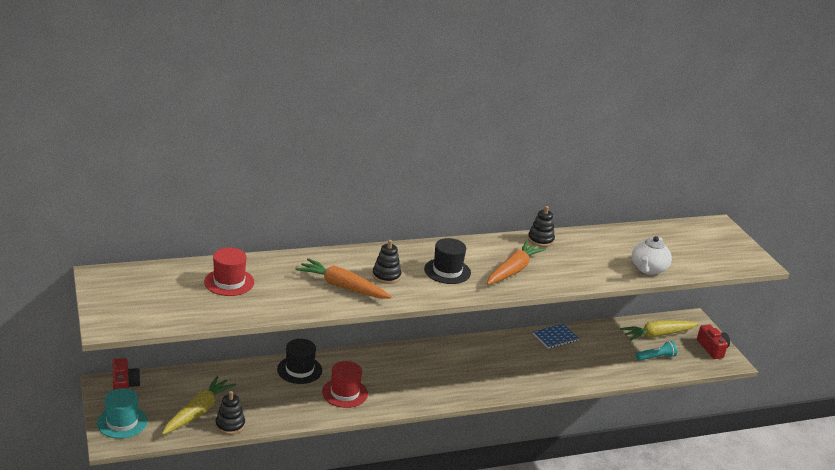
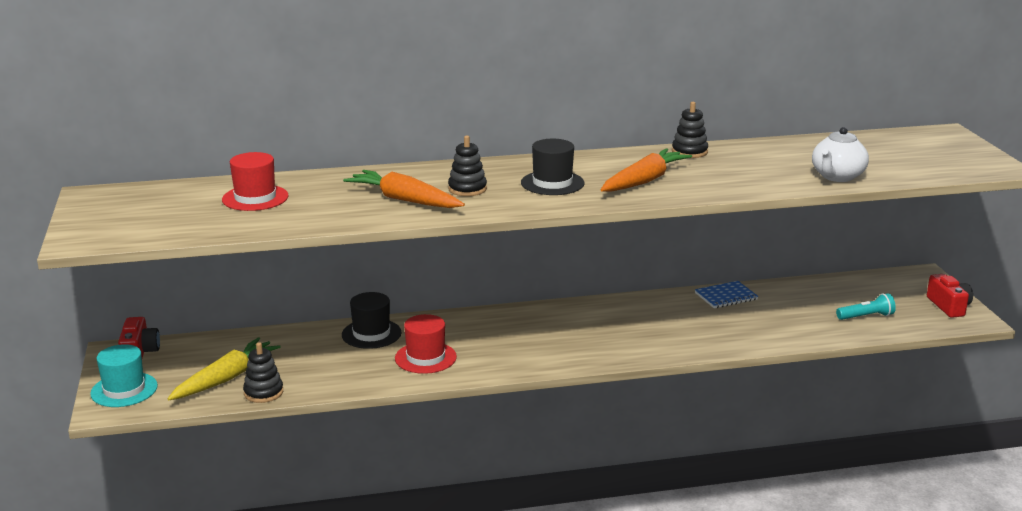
camera: 10 degrees right, 5 degrees down
(658, 335) = (871, 292): yellow carrot -> none

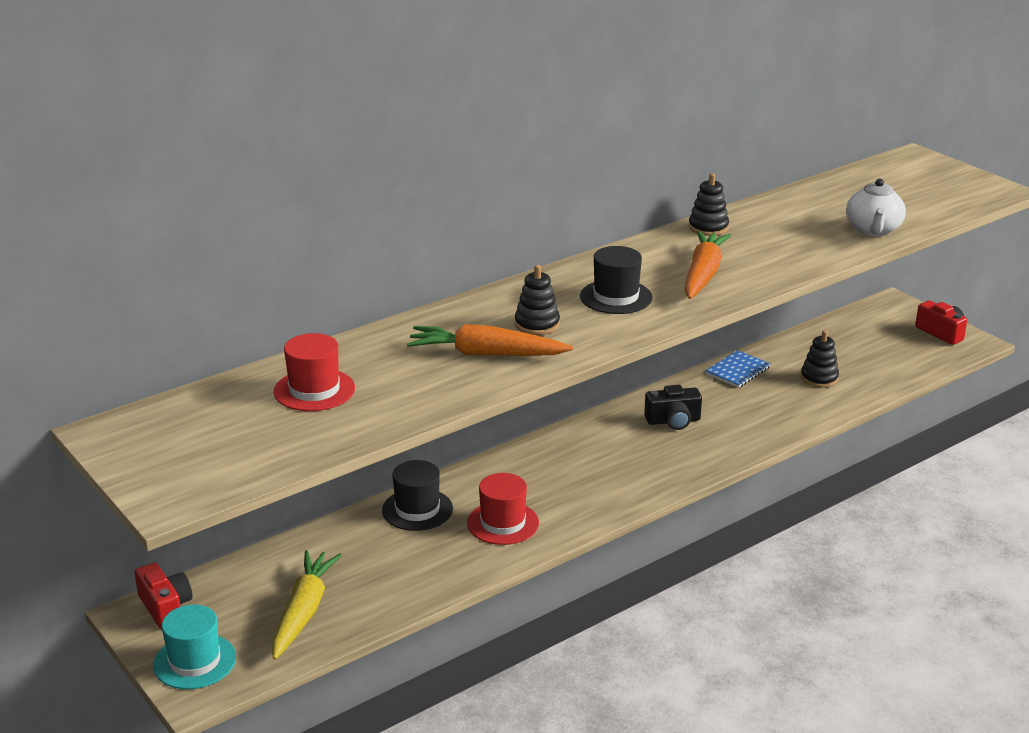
camera: 25 degrees left, 5 degrees up
(263, 392) = (364, 616): black stacking toy -> black stacking toy (819, 378)
(633, 320) = (673, 421): none -> black camera
(866, 316) = (881, 362): turquoise flashlight -> none

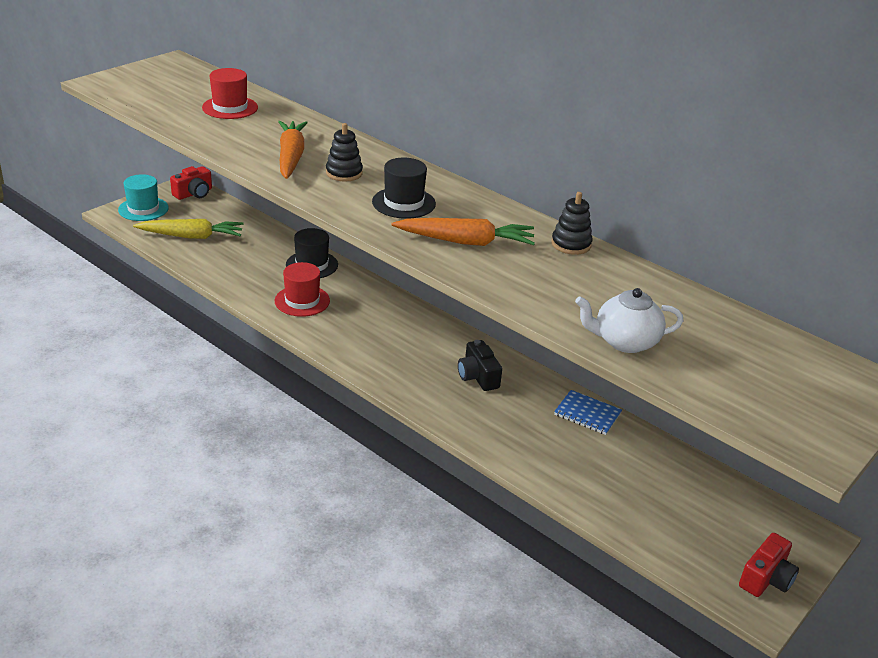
camera: 75 degrees right, 5 degrees up
(819, 378) = (601, 470): black stacking toy -> none

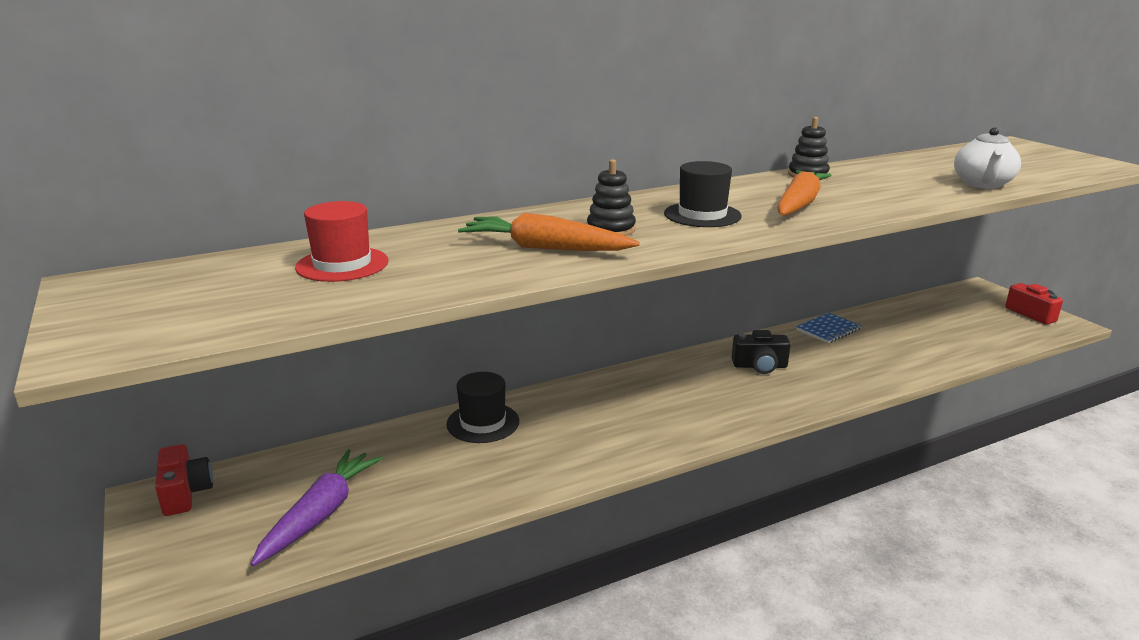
camera: 65 degrees left, 10 degrees down
(143, 209) = (176, 556): turquoise hat -> none
(191, 236) = (320, 514): yellow carrot -> purple carrot
(302, 301) = (565, 444): red hat -> none

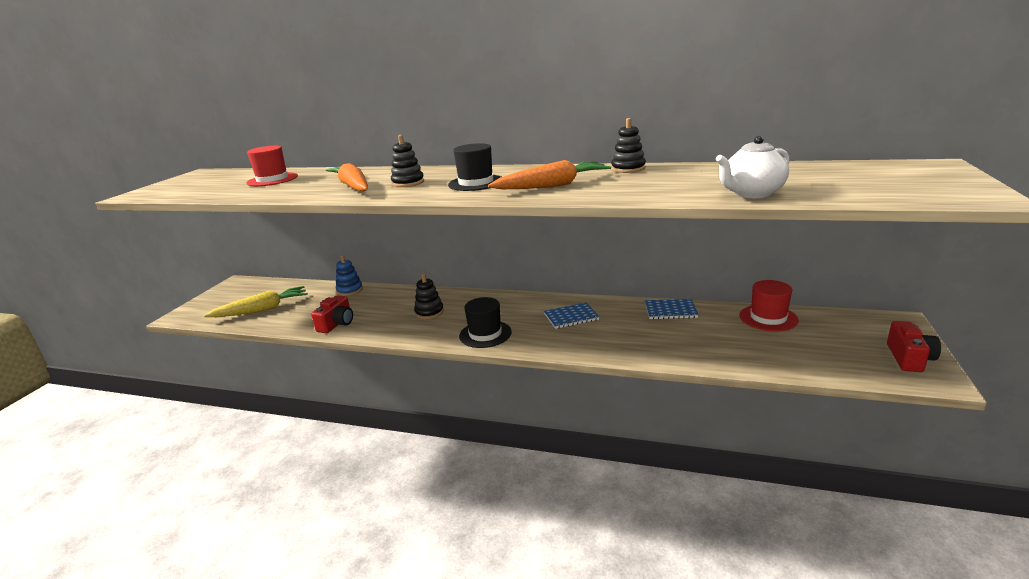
camera: 45 degrees right, 0 degrees up
(185, 493) = (246, 285): red camera -> red camera (337, 324)
(320, 514) = (262, 310): purple carrot -> yellow carrot
(417, 431) = (349, 290): none -> blue stacking toy
(483, 423) = (379, 296): black hat -> black hat (485, 334)
(599, 417) = (429, 312): none -> black stacking toy
(760, 366) = (571, 317): black camera -> blue notebook
(905, 312) = (768, 318): none -> red hat

